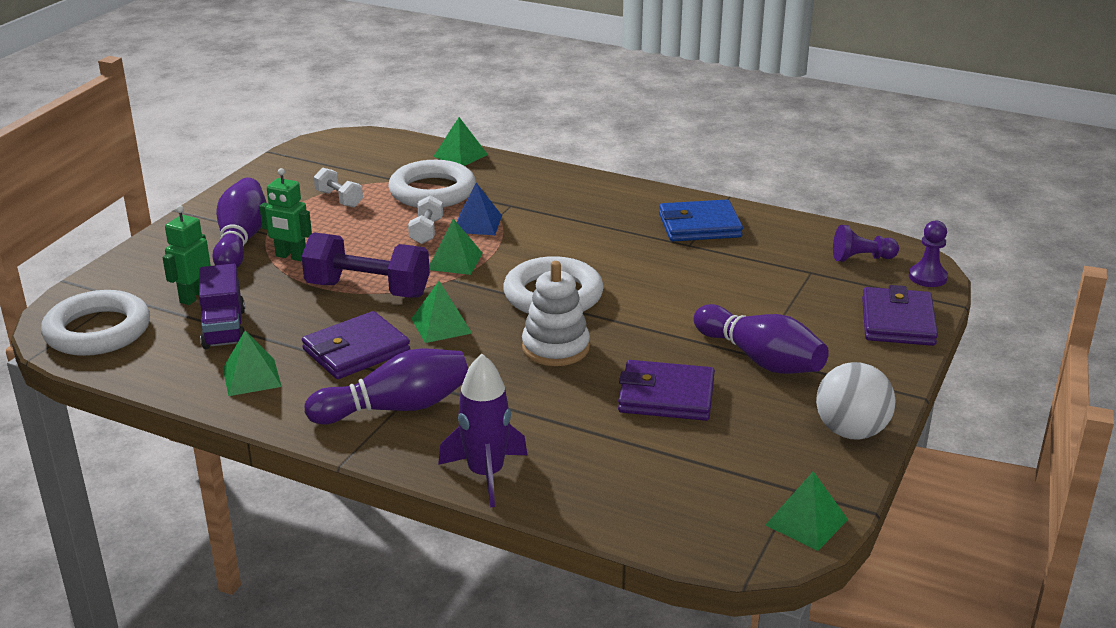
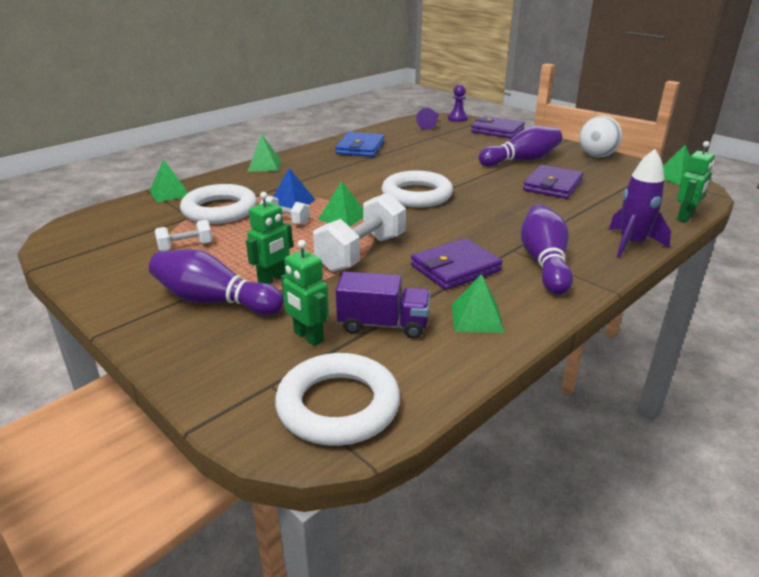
camera: 70 degrees left, 0 degrees up
(356, 350) = (455, 268): purple wallet -> purple wallet turned 75 degrees clockwise
(368, 290) = (362, 253): purple dumbbell -> white dumbbell
(441, 325) = (435, 233): green pyramid -> green pyramid (264, 165)
(555, 348) = (485, 204): white stacking toy -> none
(616, 526) = (685, 217): none -> green robot

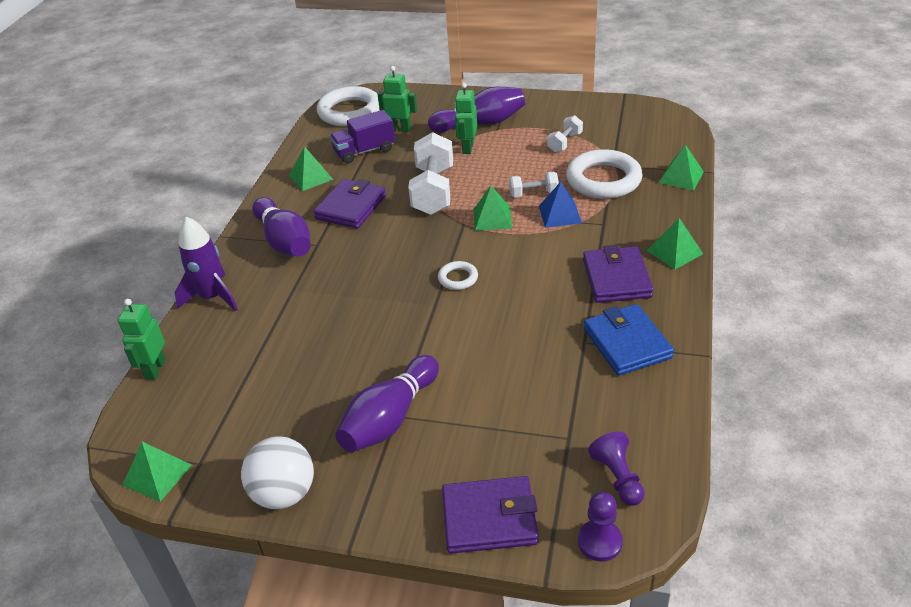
camera: 150 degrees right, 10 degrees up
(417, 195) = (458, 278): white ring -> white ring, size x0.48
(552, 185) = (321, 368): purple wallet -> purple wallet (616, 278)

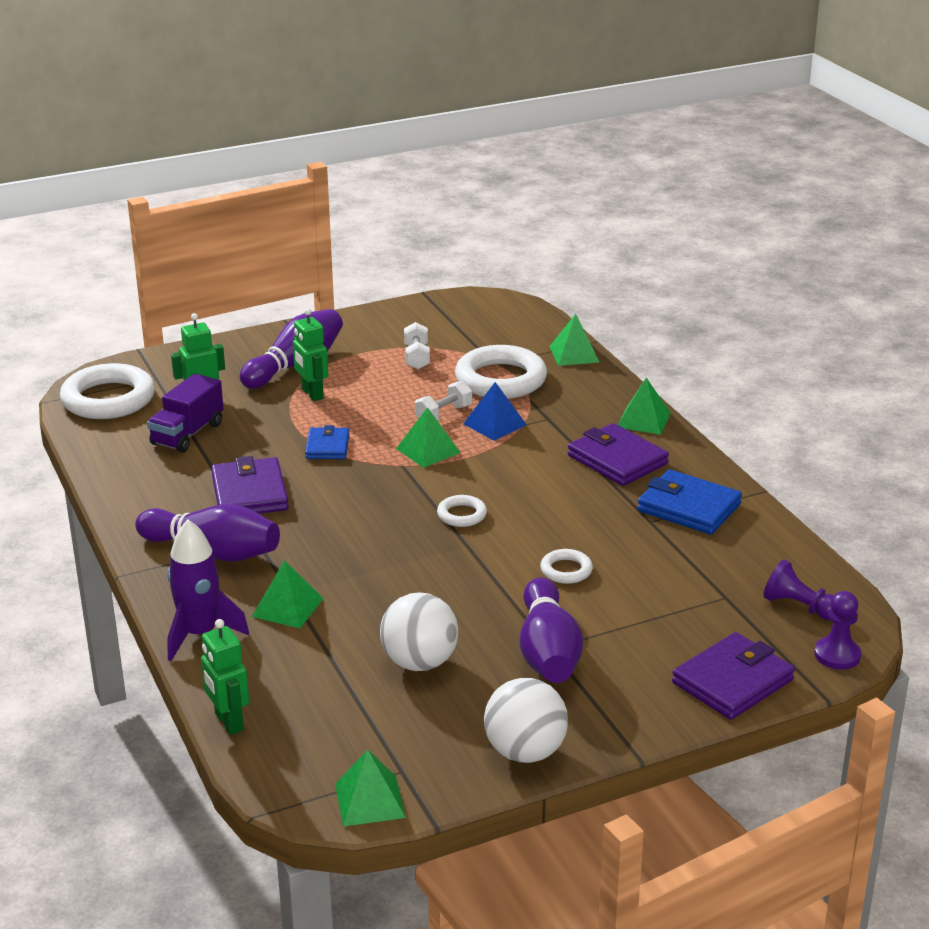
camera: 40 degrees left, 10 degrees down
(303, 383) = (419, 662): none -> white ball
(310, 177) = (154, 480): green pyramid -> green pyramid (287, 607)
(433, 191) = (327, 447): white dumbbell -> blue wallet
(477, 356) = (566, 570): none -> white ring

